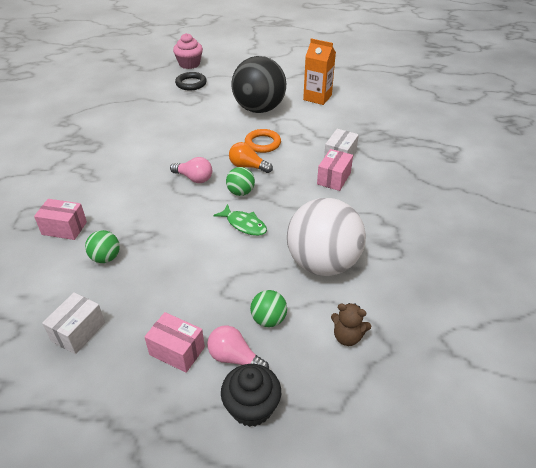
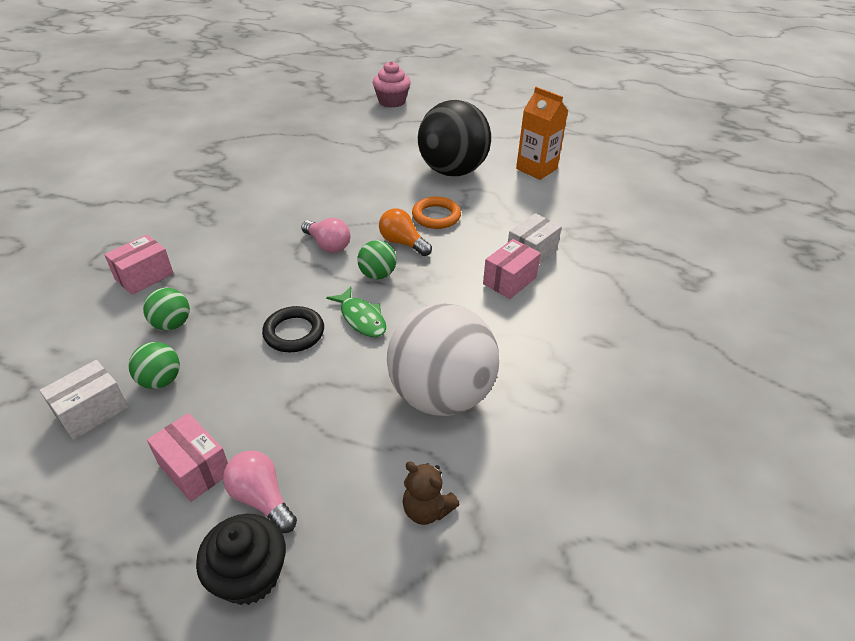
camera: 15 degrees right, 0 degrees up
(64, 228) = (144, 276): pink box -> pink box turned 75 degrees counterclockwise
(191, 83) = (382, 126): black ring -> black ring (294, 333)
(268, 319) = (331, 456): green ball -> green ball (161, 380)

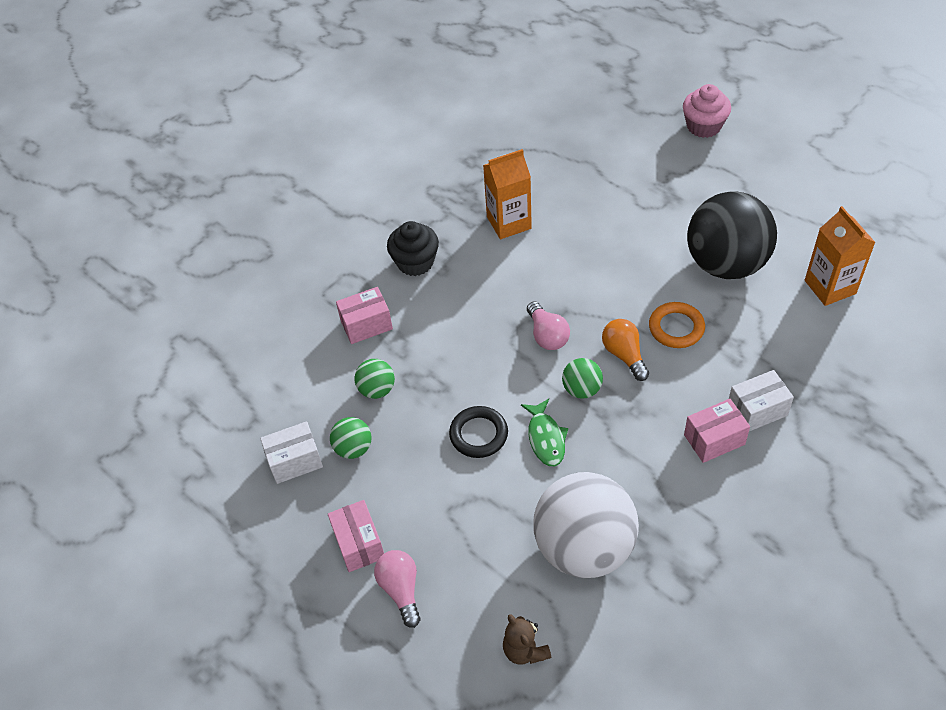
camera: 30 degrees right, 10 degrees up
(249, 575) = (374, 649): black cupcake -> black cupcake (415, 262)
(260, 180) = (509, 222): none -> orange carton

